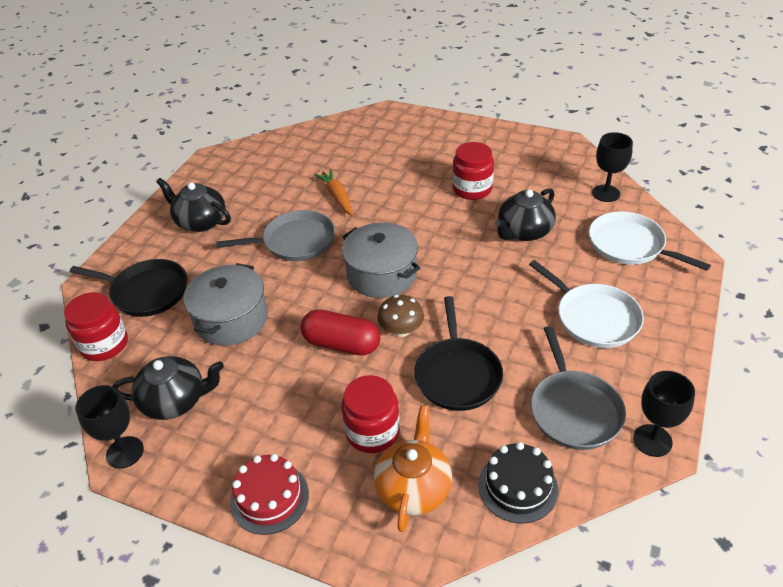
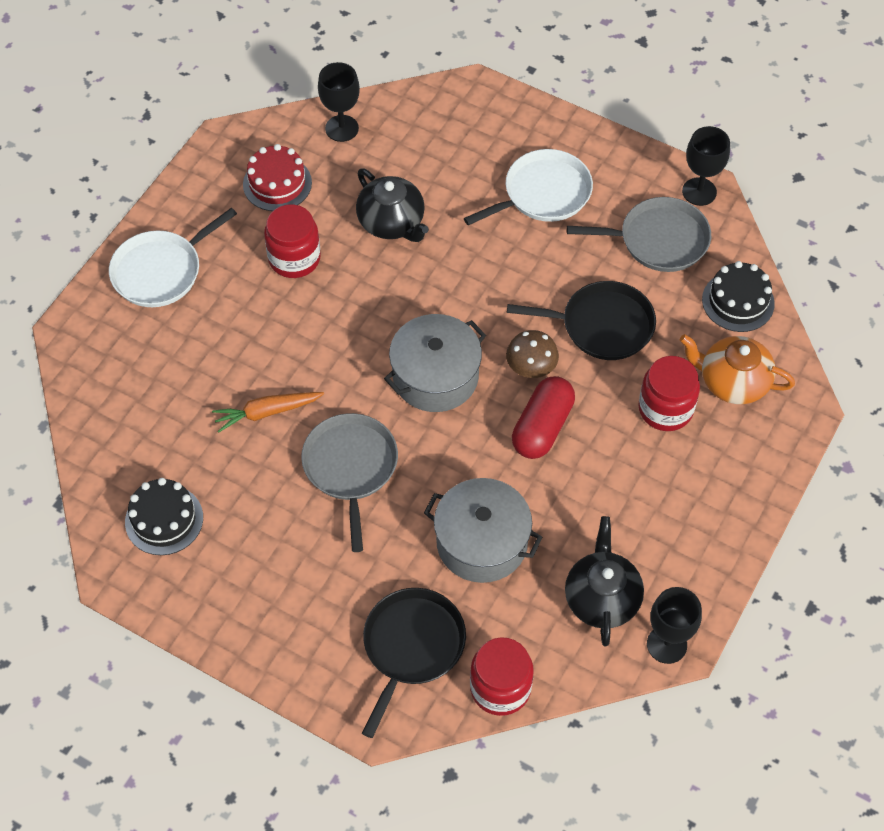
camera: 85 degrees left, 15 degrees up
(200, 222) = (277, 587): black teapot -> none
(252, 168) = (164, 520): none -> black cake
(269, 498) = (733, 503): red cake -> red cake (277, 183)
(630, 245) = (439, 133): white pan -> white pan (161, 271)

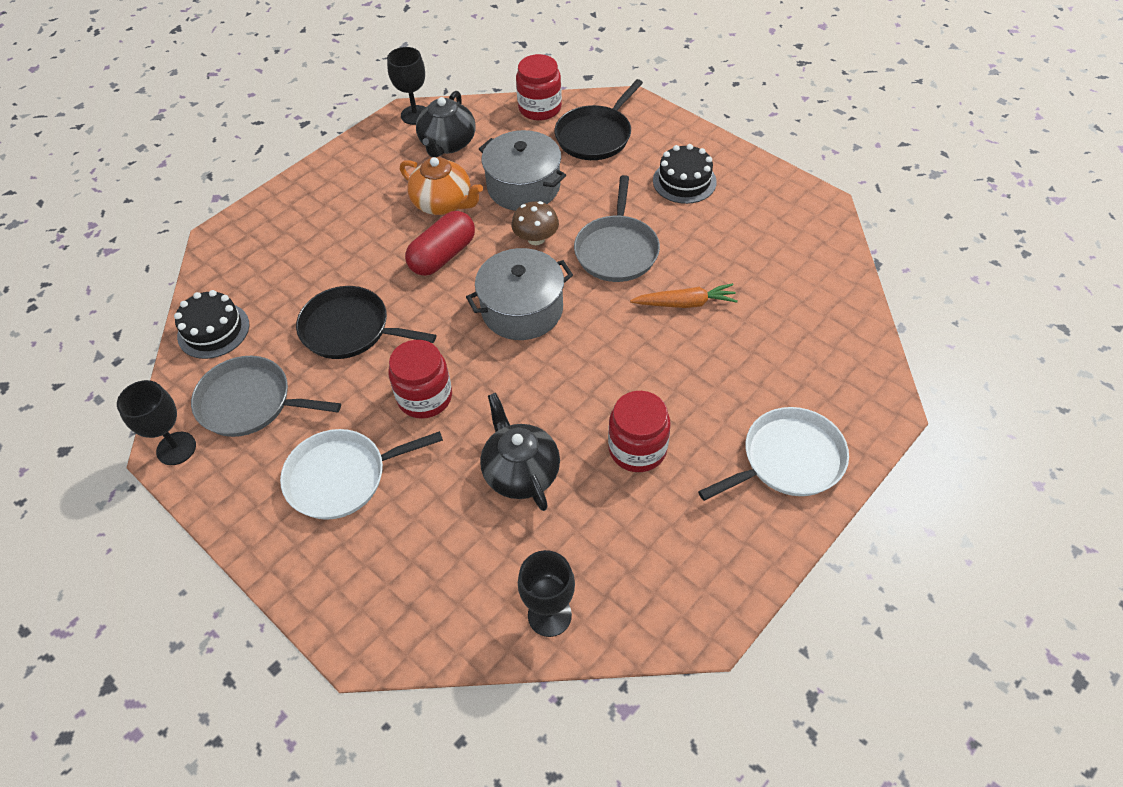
camera: 165 degrees left, 5 degrees down
(164, 520) = (782, 236): black cake -> black cake (684, 181)
(277, 183) = (644, 548): red cake -> none
(531, 367) = (432, 303): brown mushroom -> brown mushroom (536, 238)
(665, 409) = (332, 254): red jar -> red jar (425, 397)
(732, 382) = (263, 265): orange teapot -> orange teapot (443, 203)

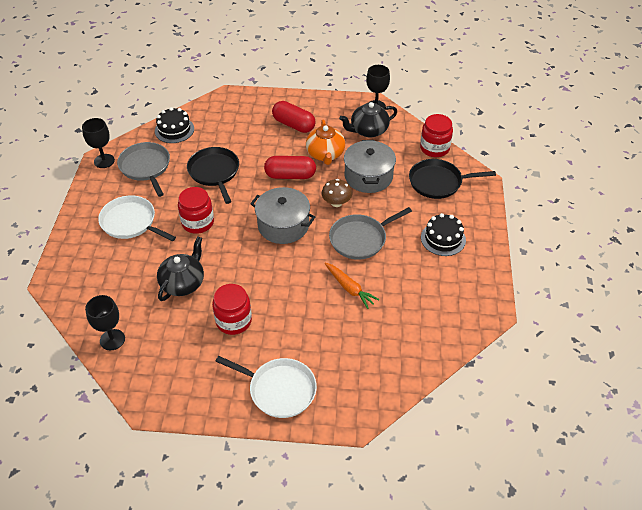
camera: 50 degrees right, 5 degrees down
(356, 203) = (293, 125): none -> red capsule

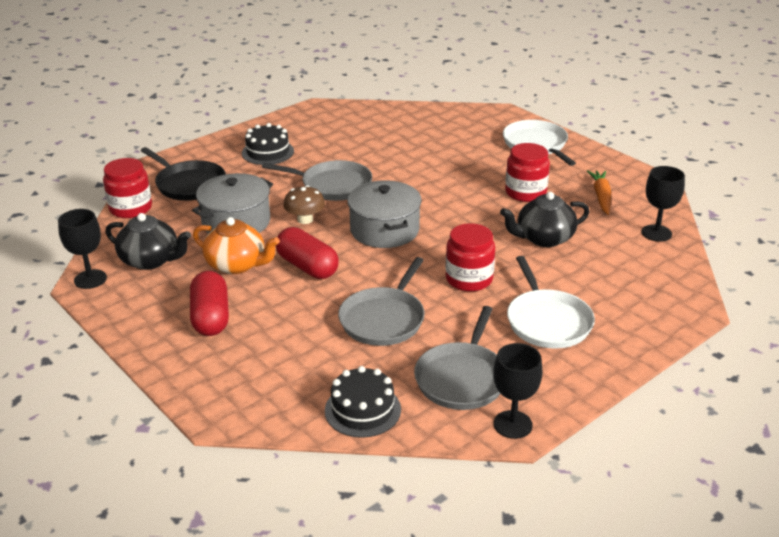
camera: 135 degrees left, 15 degrees down
(214, 172) = (384, 319): black pan -> grey pan
(325, 154) = (237, 265): orange teapot -> orange teapot turned 75 degrees clockwise
(349, 288) = (397, 164): orange carrot -> orange carrot (601, 196)

